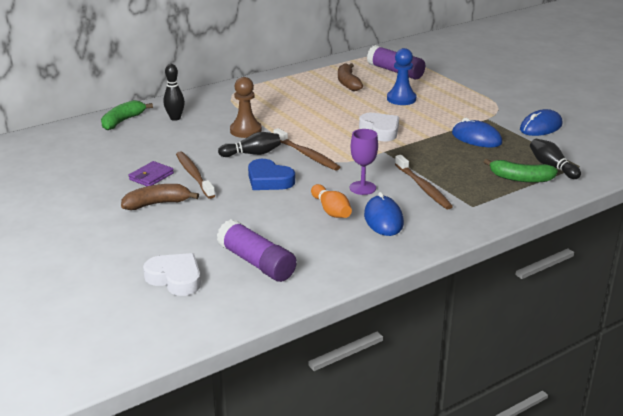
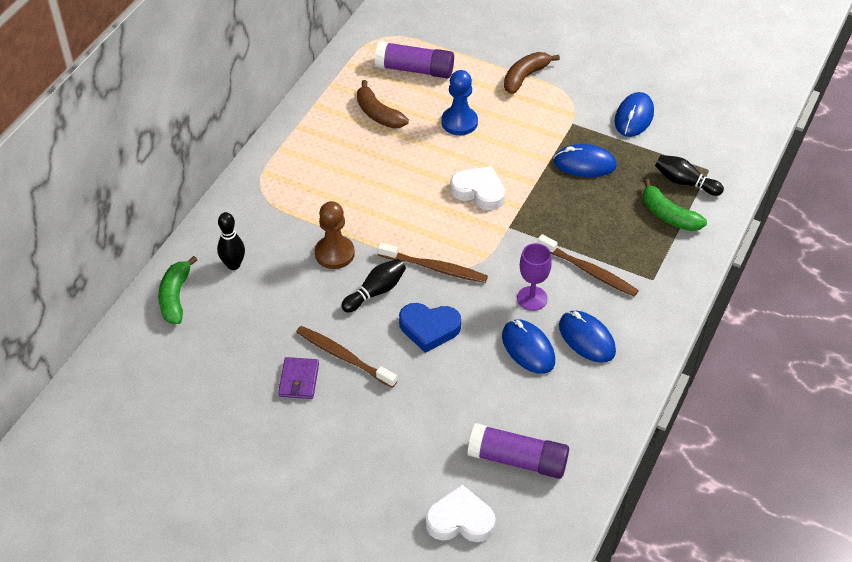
camera: 30 degrees left, 20 degrees up
(157, 204) = (345, 421): brown banana -> brown banana (525, 77)
(331, 210) = (528, 348): orange bowling pin -> blue mouse
(520, 178) = (668, 215): green banana -> green banana turned 60 degrees clockwise

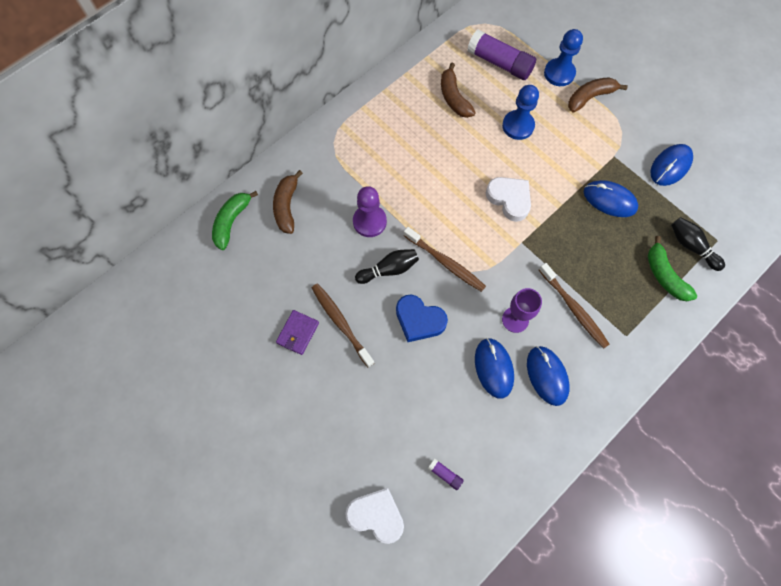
camera: 20 degrees right, 20 degrees up
(233, 265) = (287, 206): black bowling pin -> brown banana
(334, 253) = (369, 221): brown pawn -> purple pawn
(483, 63) = (559, 73): none -> blue pawn
(518, 460) = (445, 474): purple glue stick -> purple glue stick, size x0.42

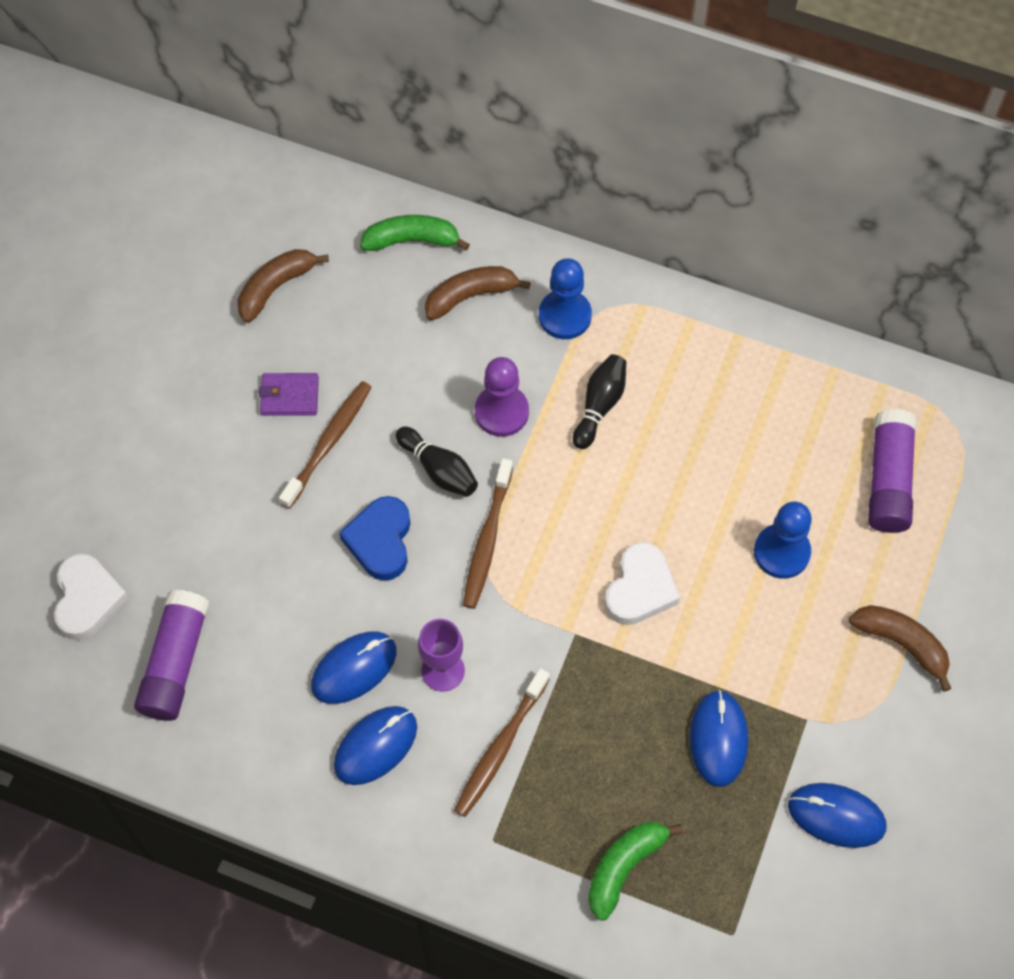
camera: 65 degrees right, 5 degrees down
(445, 474) = (175, 663): purple glue stick -> purple glue stick, size x2.36
(454, 97) = (781, 438): brown banana -> brown banana (276, 287)
(559, 73) = (922, 578): blue pawn -> blue pawn (565, 316)
(691, 246) = (699, 895): black bowling pin -> black bowling pin (599, 406)

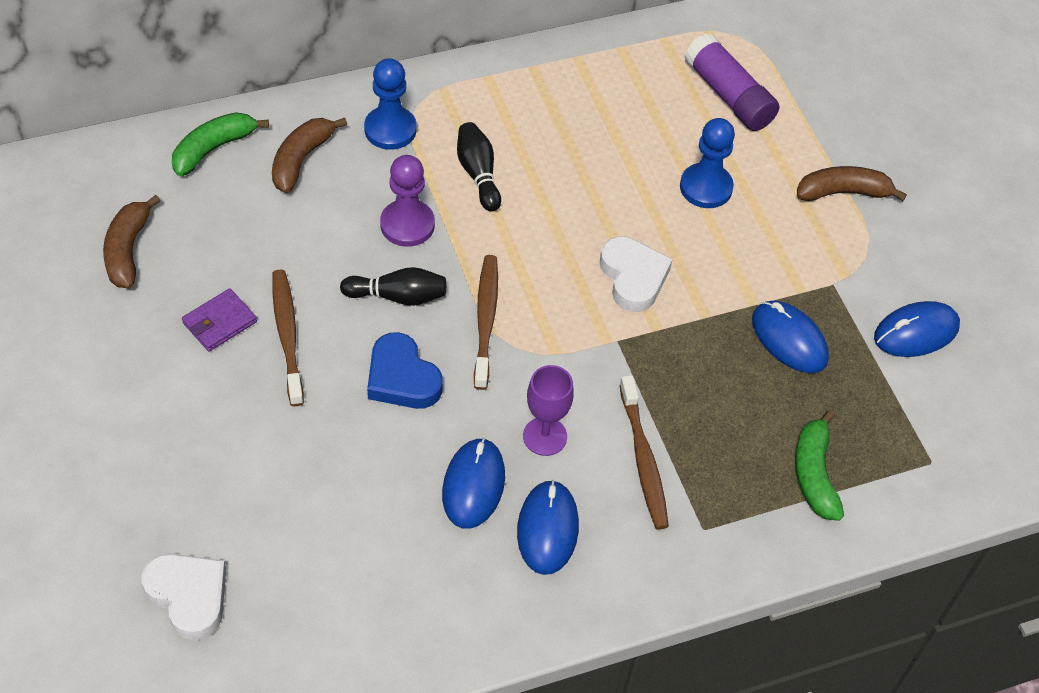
camera: 45 degrees left, 10 degrees down
(175, 663) = (318, 589): purple glue stick -> none
(487, 539) = (485, 320): brown toothbrush -> brown toothbrush turned 150 degrees counterclockwise

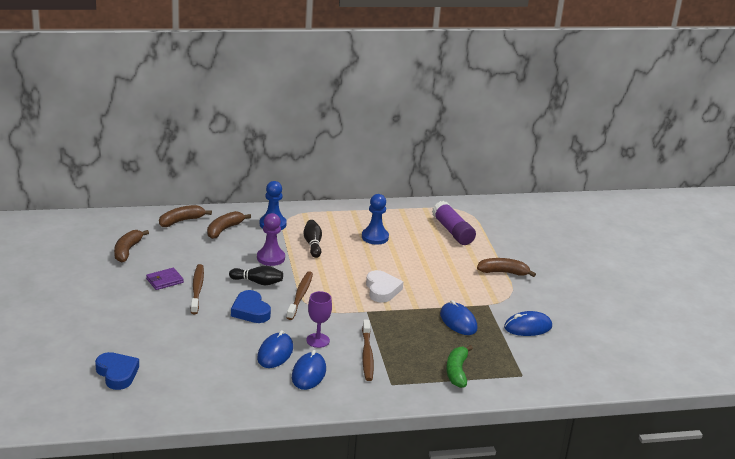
camera: 10 degrees right, 25 degrees down
(188, 596) = (117, 374): white heart -> blue heart
(213, 149) = (181, 221): green banana -> brown banana
(706, 187) = (430, 262): blue pawn -> blue pawn (375, 237)

